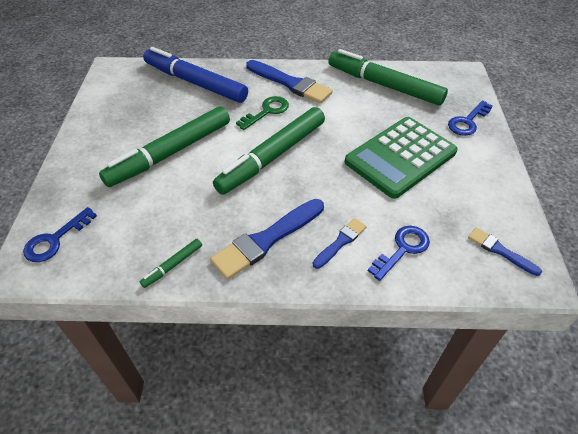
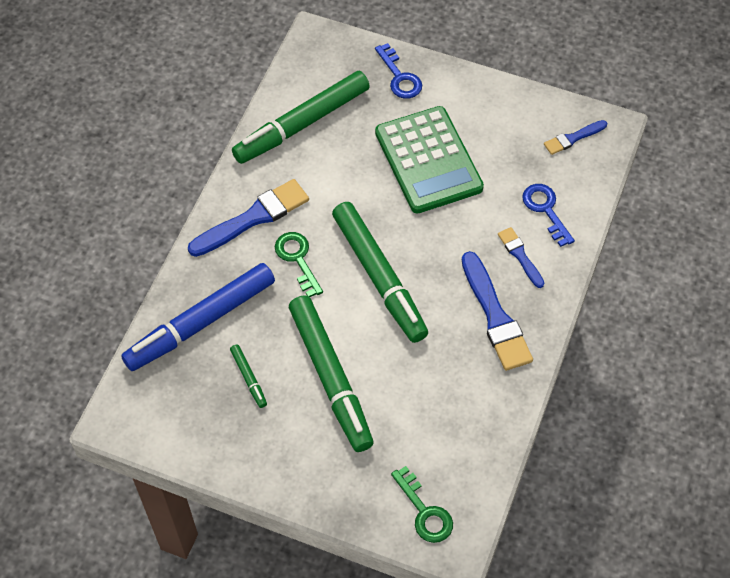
camera: 70 degrees left, 10 degrees up
(55, 240) = (425, 512): blue key -> green key
(172, 265) = (498, 405): green marker -> green marker (248, 378)

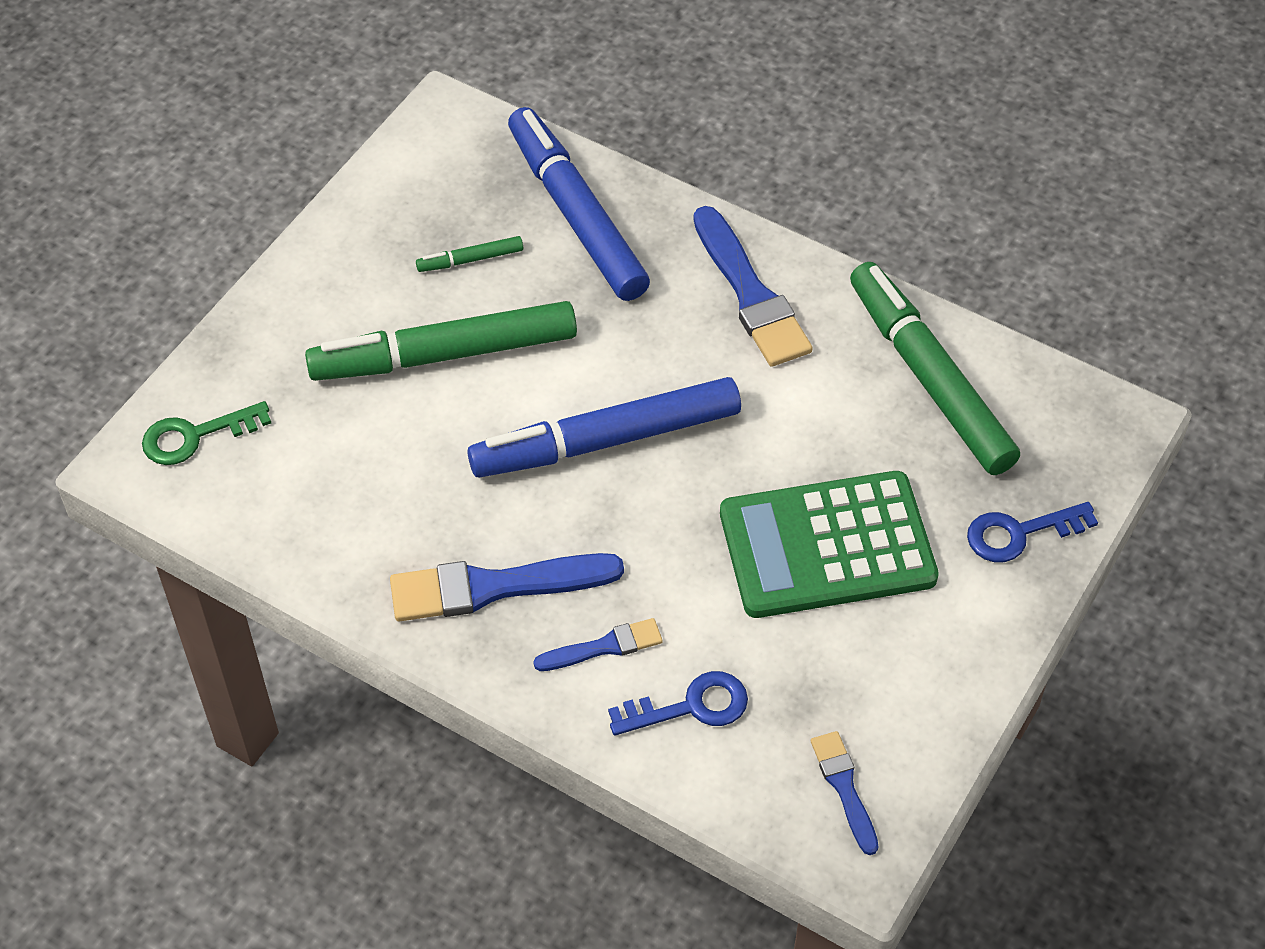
camera: 100 degrees right, 5 degrees down
(297, 259) = (662, 340): green key -> none
(379, 277) = (606, 440): green marker -> blue marker

